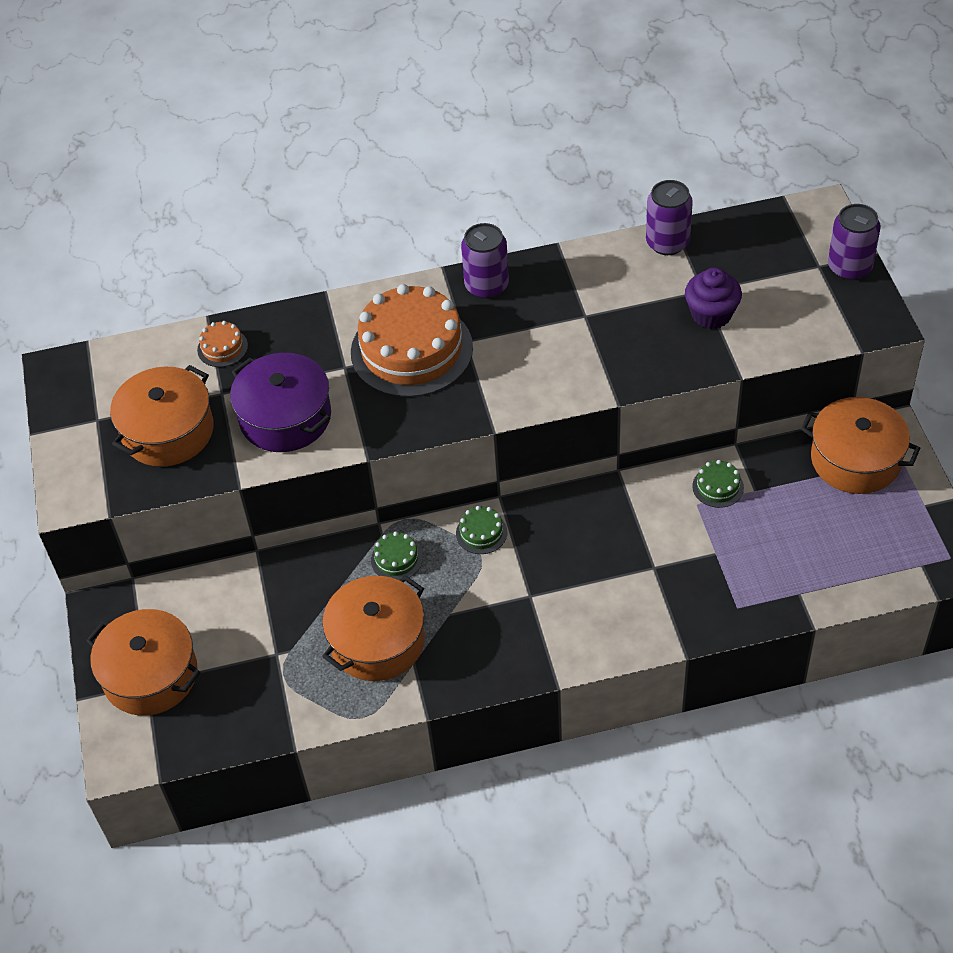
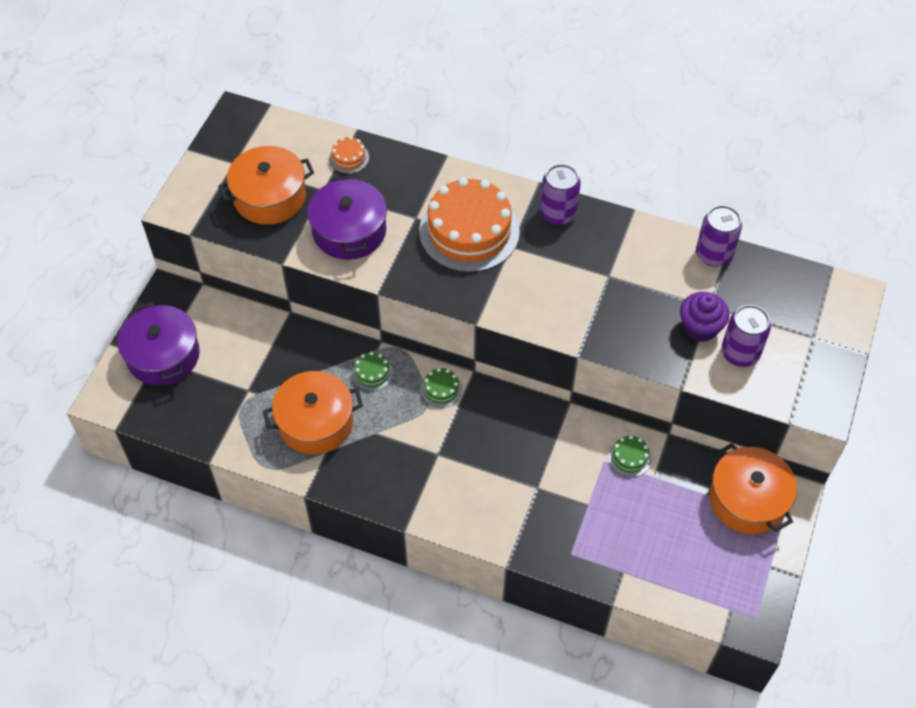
camera: 30 degrees right, 5 degrees up
(150, 675) = (163, 355): orange pot -> purple pot
(849, 267) = (836, 352): purple can -> purple can (740, 353)

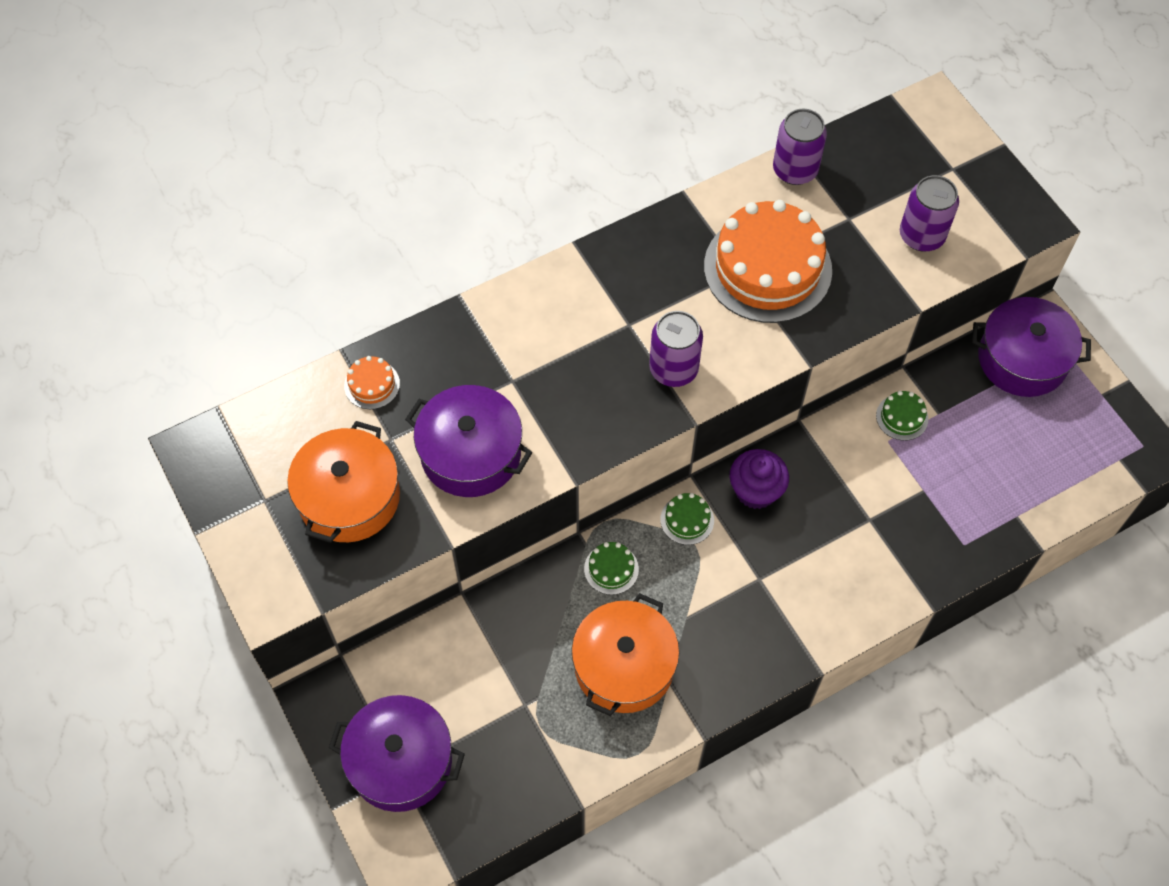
camera: 50 degrees left, 5 degrees up
(469, 231) = (576, 346): orange cake -> orange cake (767, 268)
(558, 213) = (628, 255): purple can -> purple can (673, 369)
(700, 328) = (867, 244): purple cupcake -> purple cupcake (756, 490)
(747, 499) = (1022, 359): orange pot -> purple pot

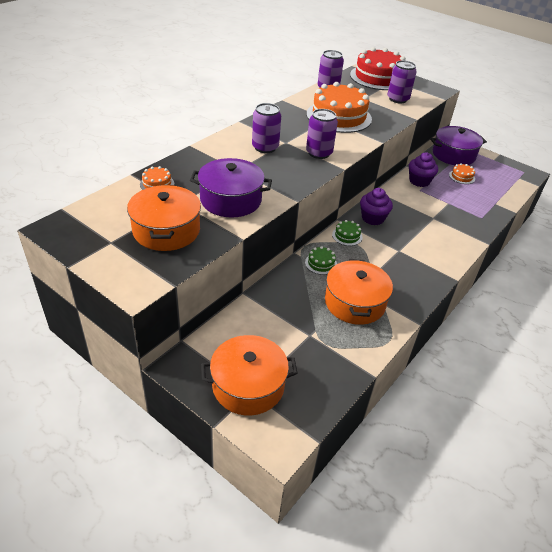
camera: 25 degrees left, 20 degrees down
(401, 761) = (248, 385): purple pot -> orange pot
(585, 331) = (265, 147): none -> purple can
(902, 417) = (419, 181): green cake -> purple cupcake
(924, 151) = (378, 77): none -> red cake
(997, 426) = (462, 177): none -> orange cake

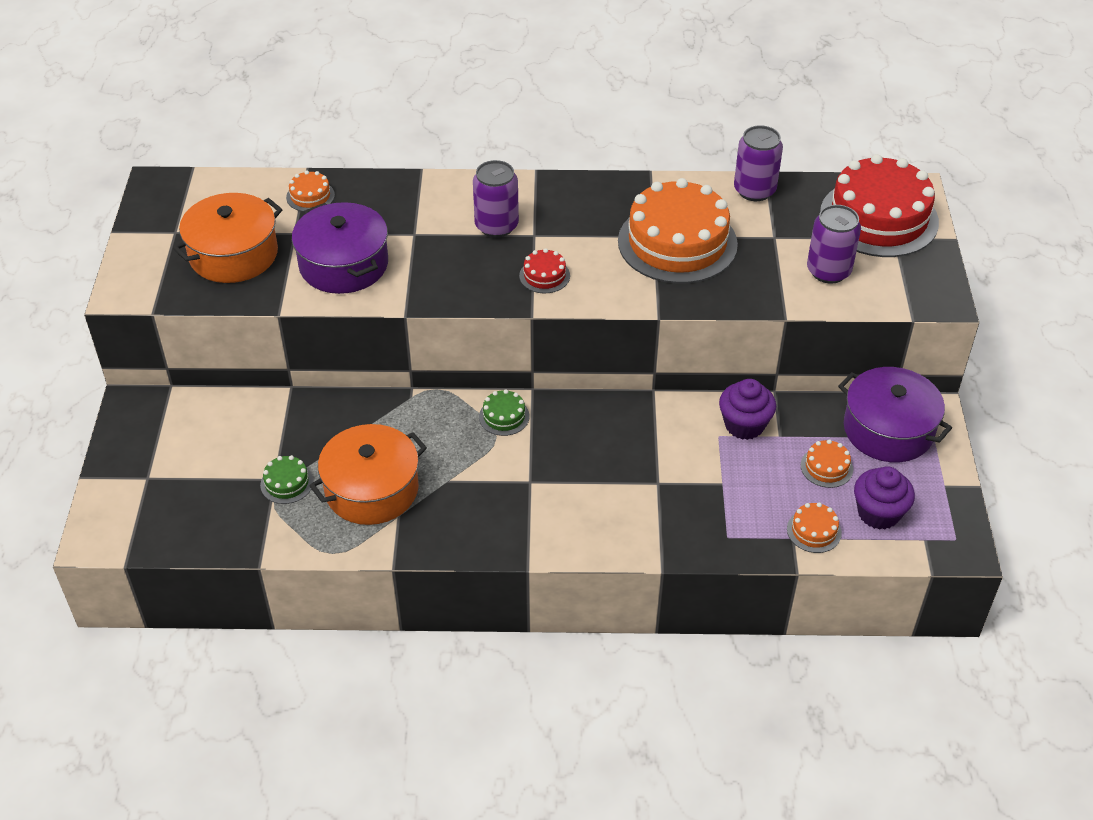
camera: 55 degrees right, 5 degrees up
(248, 385) = (153, 471): orange pot -> none
(319, 153) = (544, 276): purple can -> red cake
(321, 263) = (416, 422): green cake -> green cake (287, 483)
(373, 218) = (577, 421): purple cupcake -> purple cupcake (878, 513)
(495, 197) = (814, 531): none -> orange cake

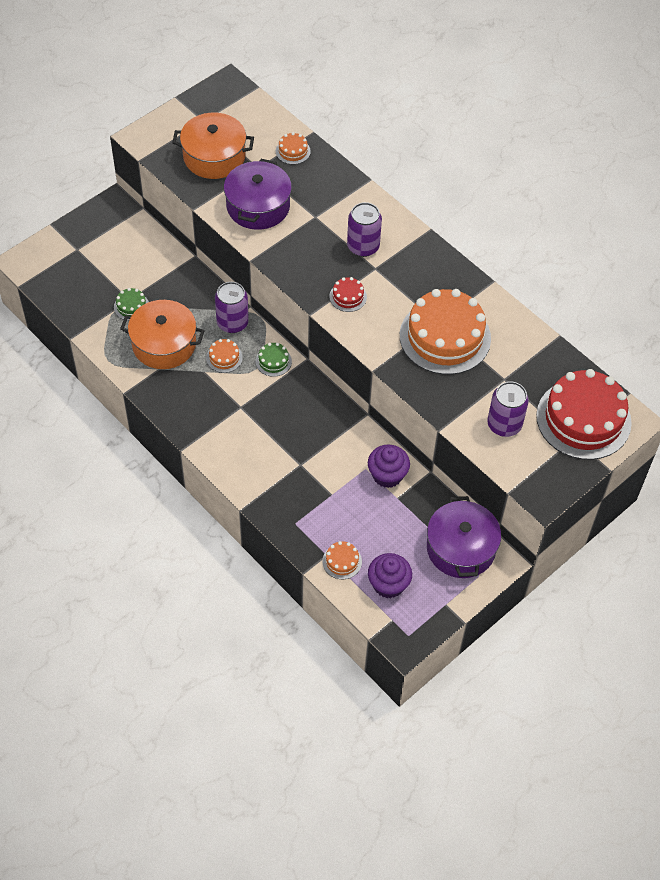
camera: 45 degrees right, 10 degrees up
(754, 190) = (535, 342): purple can -> purple can (232, 323)
(826, 467) = (397, 536): orange cake -> orange cake (224, 358)

